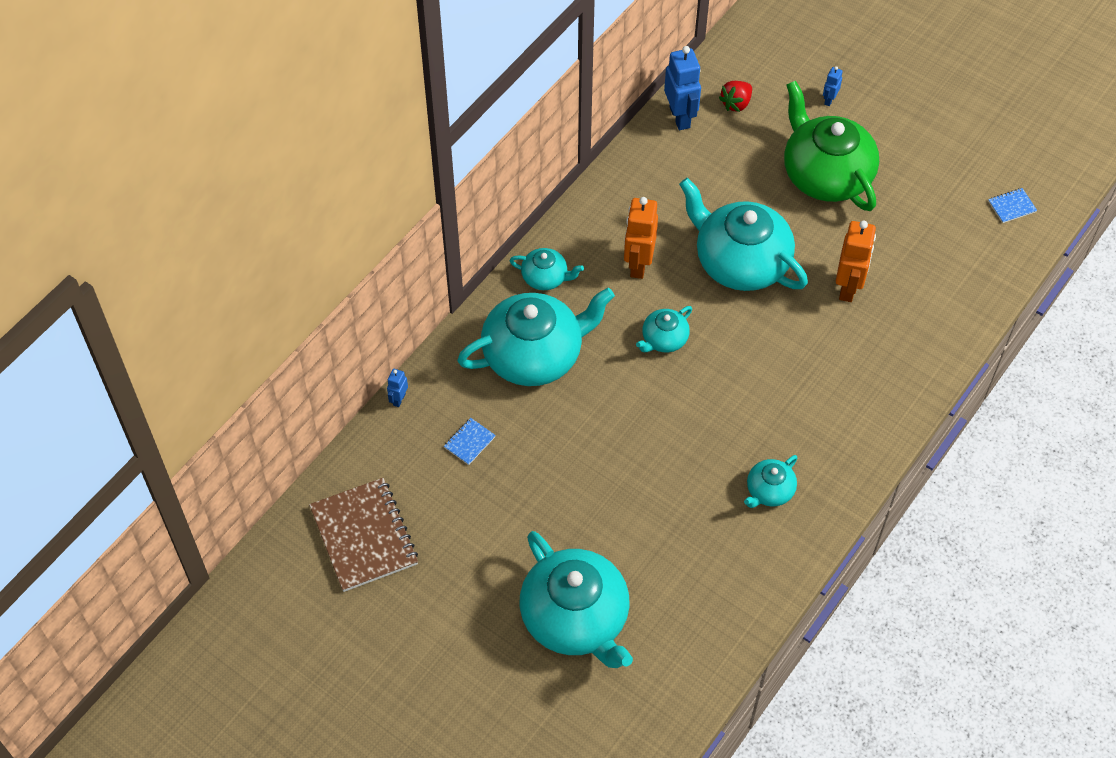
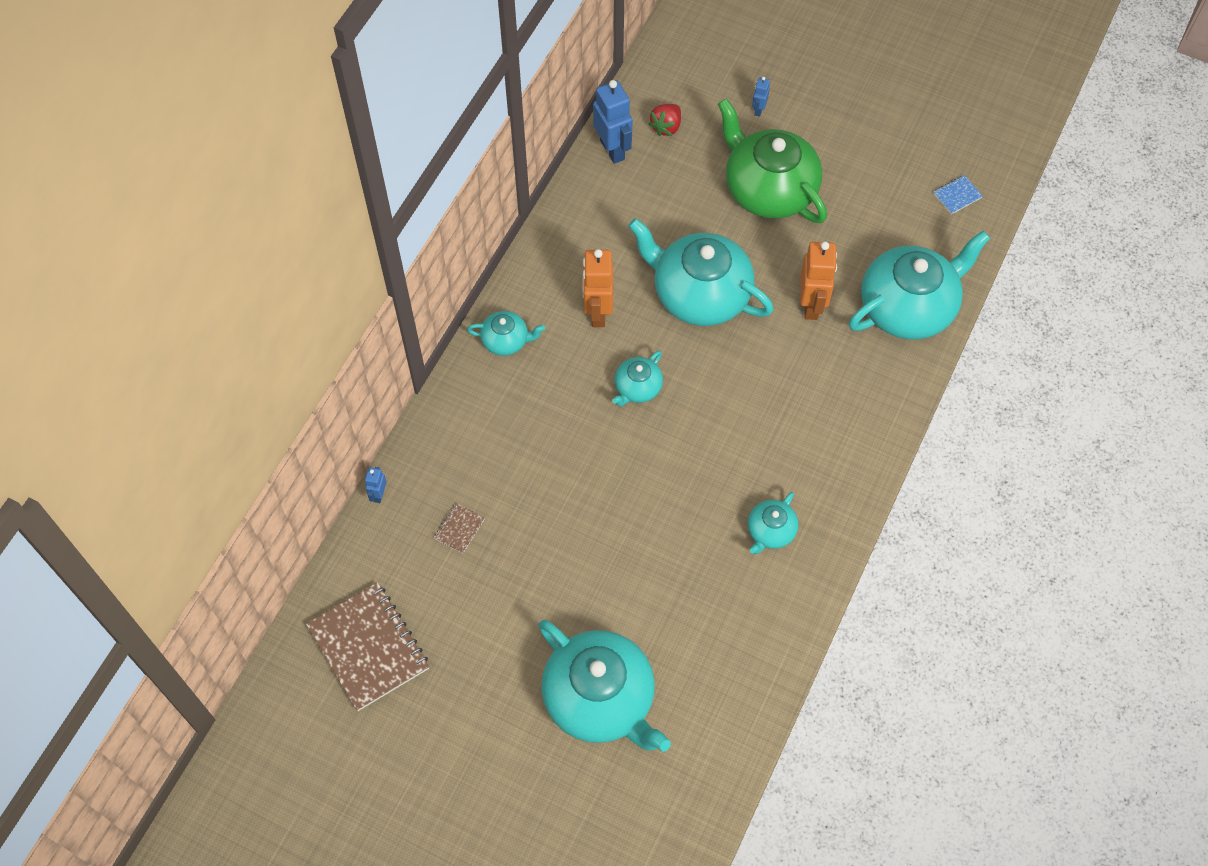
camera: 10 degrees left, 5 degrees up
(469, 442) = (459, 529): blue notebook -> brown notebook
(534, 355) = (509, 425): turquoise teapot -> turquoise teapot (908, 307)

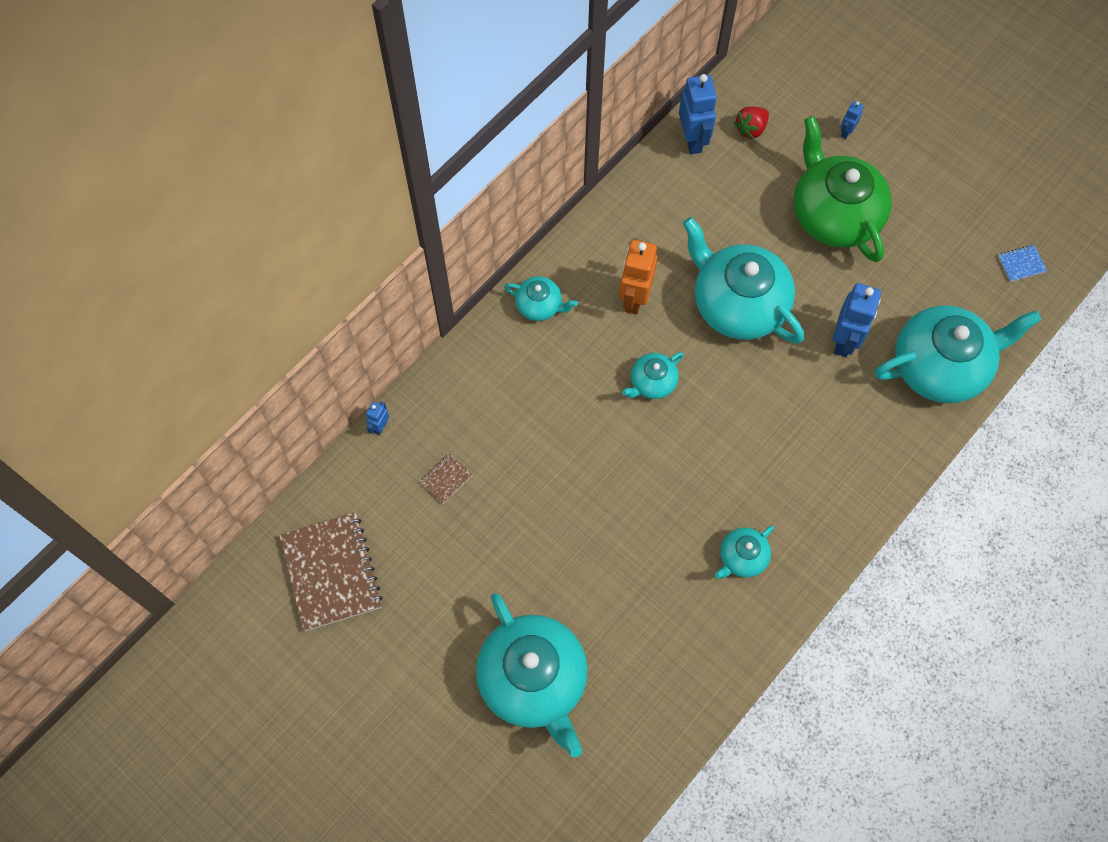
camera: 15 degrees right, 5 degrees up
(811, 305) = (844, 341): orange robot -> blue robot

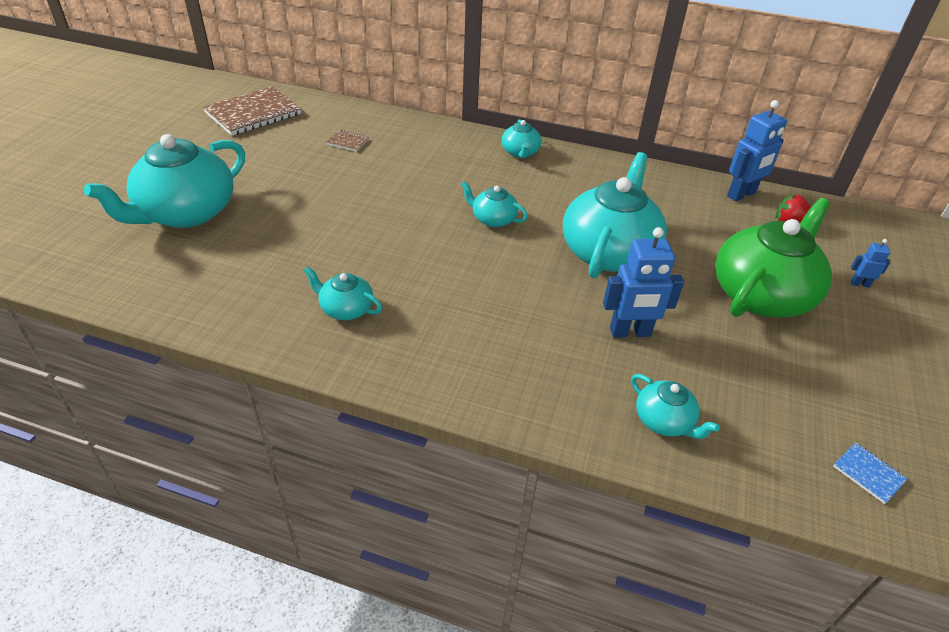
camera: 65 degrees right, 25 degrees down
(380, 426) = (375, 110): blue robot -> none
(634, 298) = (564, 195): orange robot -> none
(940, 366) = (664, 421): turquoise teapot -> turquoise teapot, size x0.48

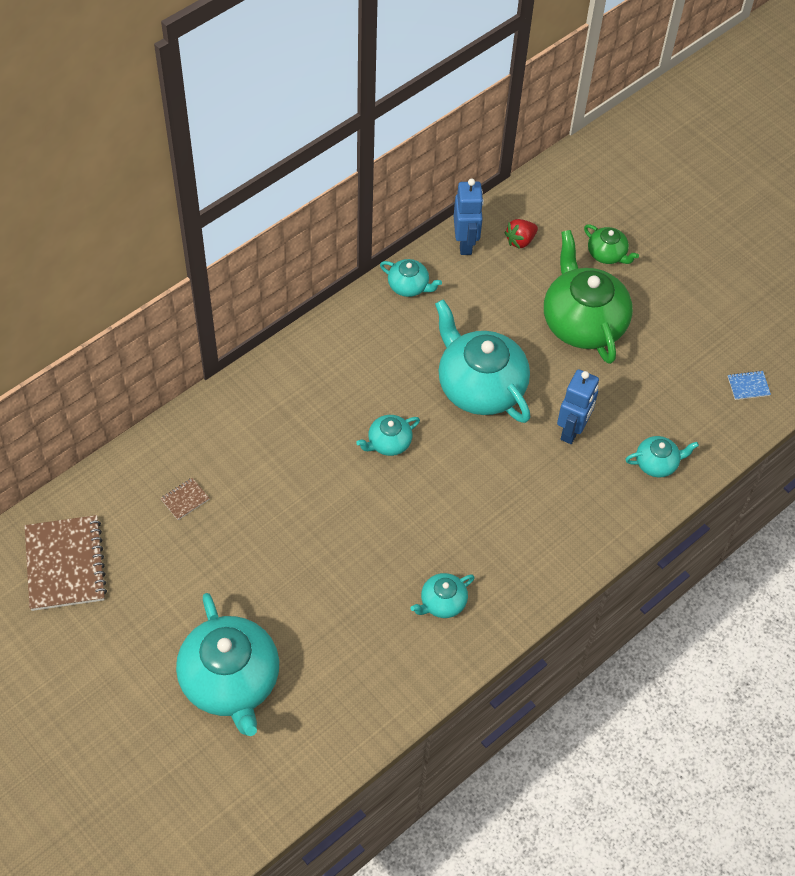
camera: 60 degrees left, 15 degrees up
(520, 152) = (299, 364): turquoise teapot -> turquoise teapot (409, 286)
(859, 284) = (607, 254): blue robot -> green teapot

